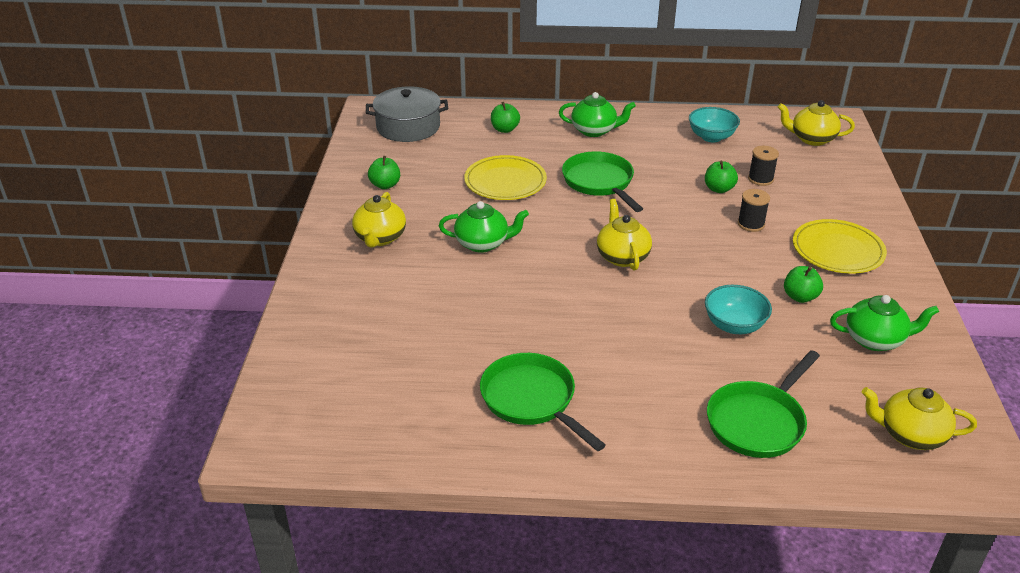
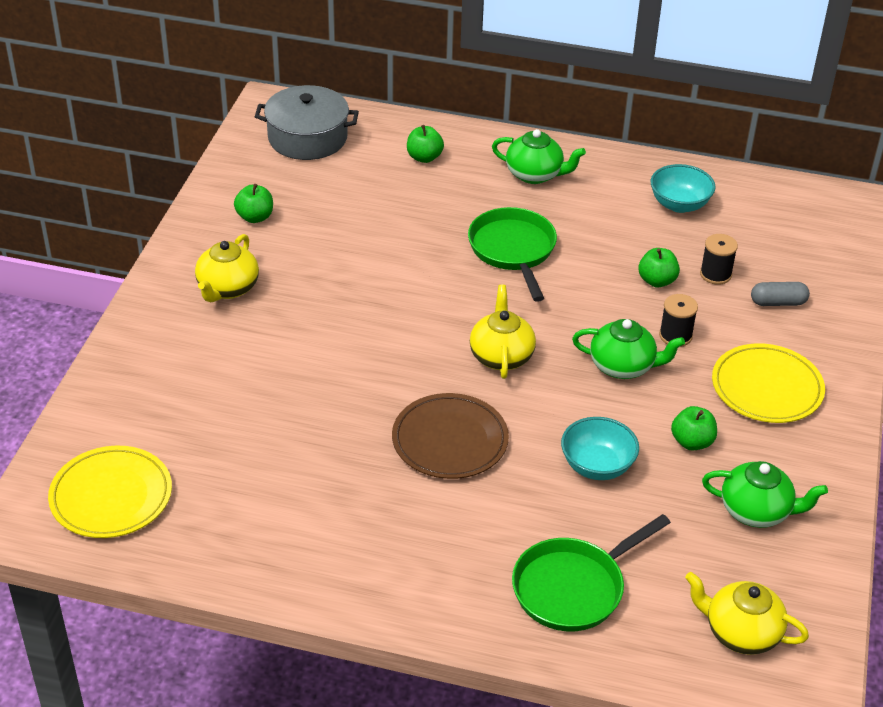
camera: 10 degrees right, 5 degrees up
(483, 243) = (343, 314): green teapot -> green teapot (623, 366)
(505, 182) = (399, 233): yellow plate -> yellow plate (111, 496)
(531, 400) = (331, 519): green pan -> none
(607, 324) = (450, 440): none -> brown plate
(812, 139) = (808, 225): yellow teapot -> none
(816, 192) = (778, 302): none -> grey capsule

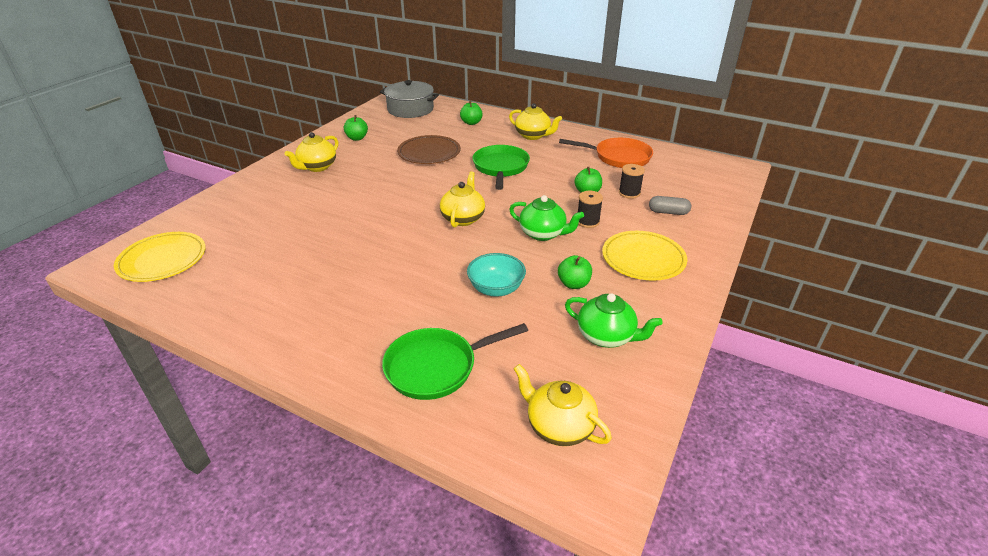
camera: 15 degrees right, 5 degrees down
(450, 440) = (401, 259): brown plate -> brown plate (429, 153)
(535, 175) = (533, 136): green teapot -> yellow teapot
(679, 204) = (618, 157): turquoise bowl -> orange pan

